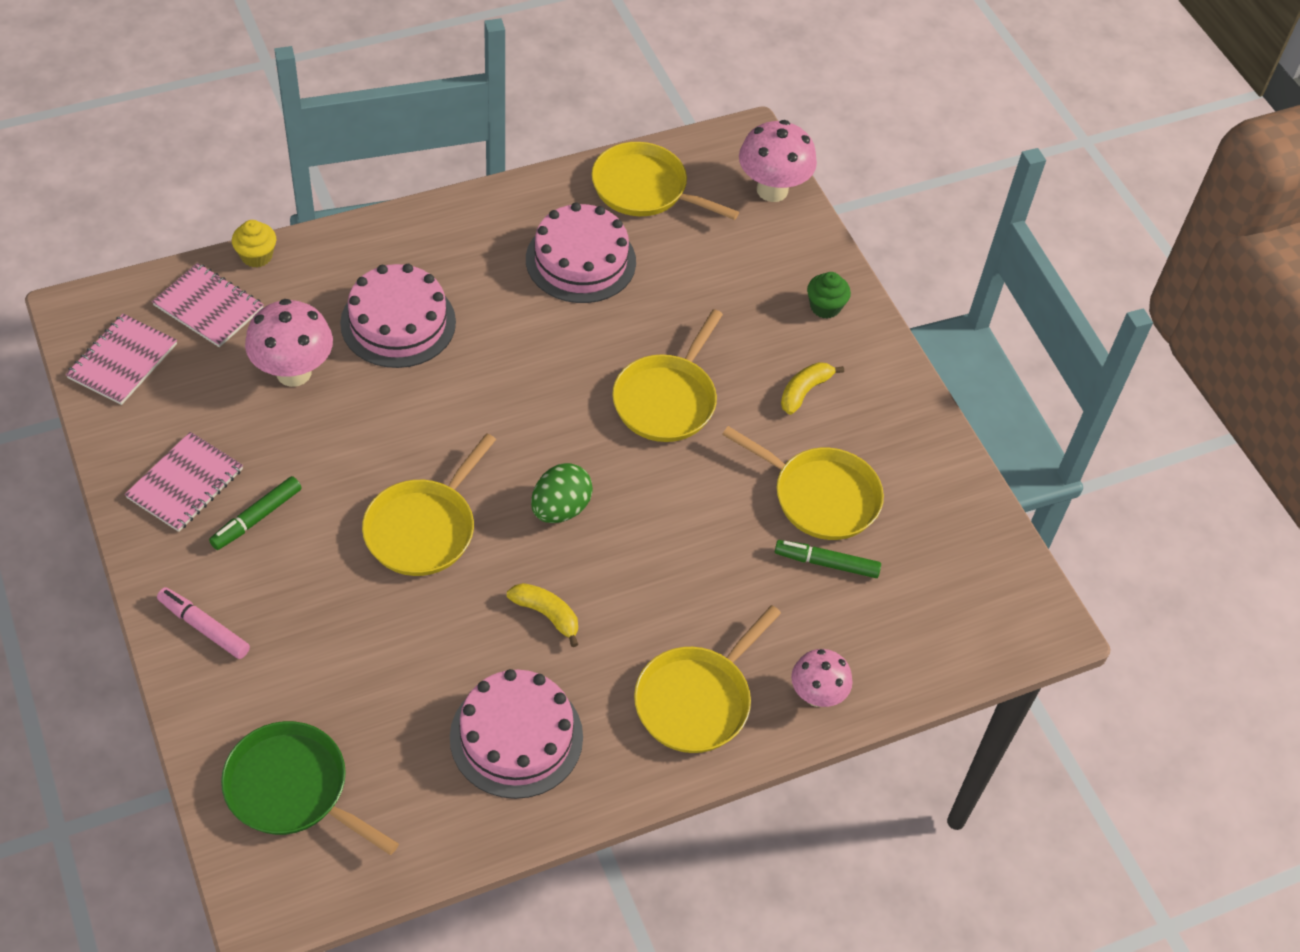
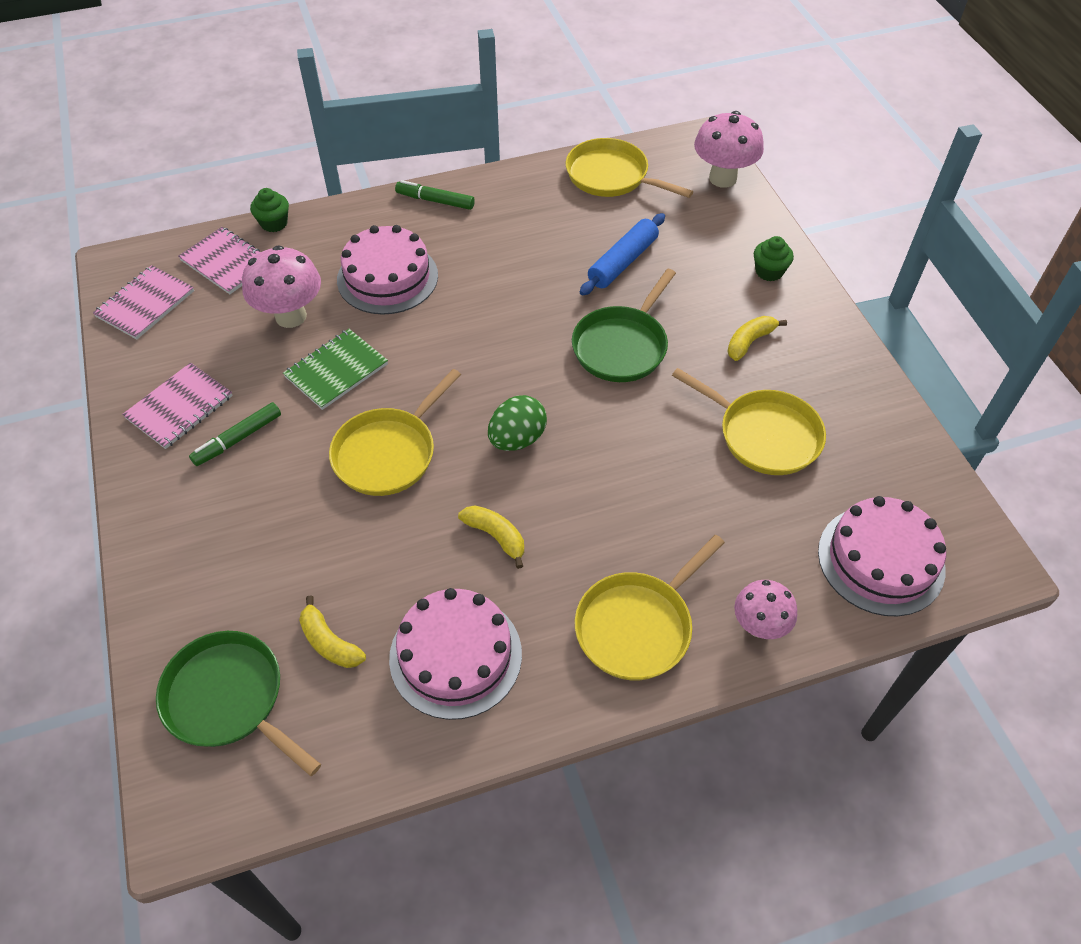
camera: 10 degrees right, 0 degrees up
(204, 627) = (172, 537): pink marker -> none
(256, 256) = (274, 223): yellow cupcake -> green cupcake
(354, 436) = (336, 370): none -> green notebook
(386, 729) = (329, 642): none -> yellow banana
(580, 260) = (552, 231): pink cake -> pink cake (881, 560)
(663, 298) = (623, 262): none -> blue rolling pin
(667, 399) = (622, 346): yellow pan -> green pan
(826, 563) = (769, 497): green marker -> green marker (435, 201)

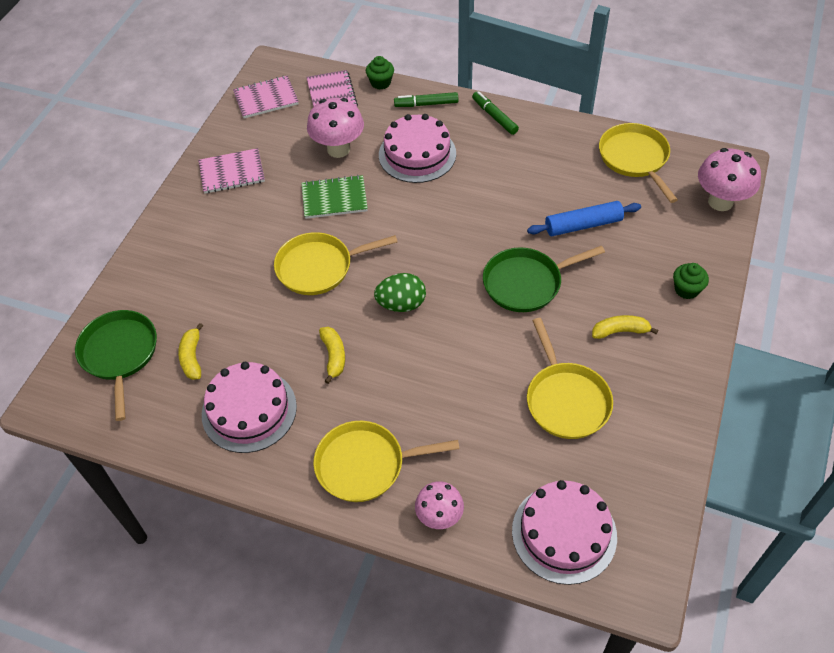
camera: 40 degrees right, 0 degrees up
(238, 439) = (246, 209): green marker -> green marker (426, 104)

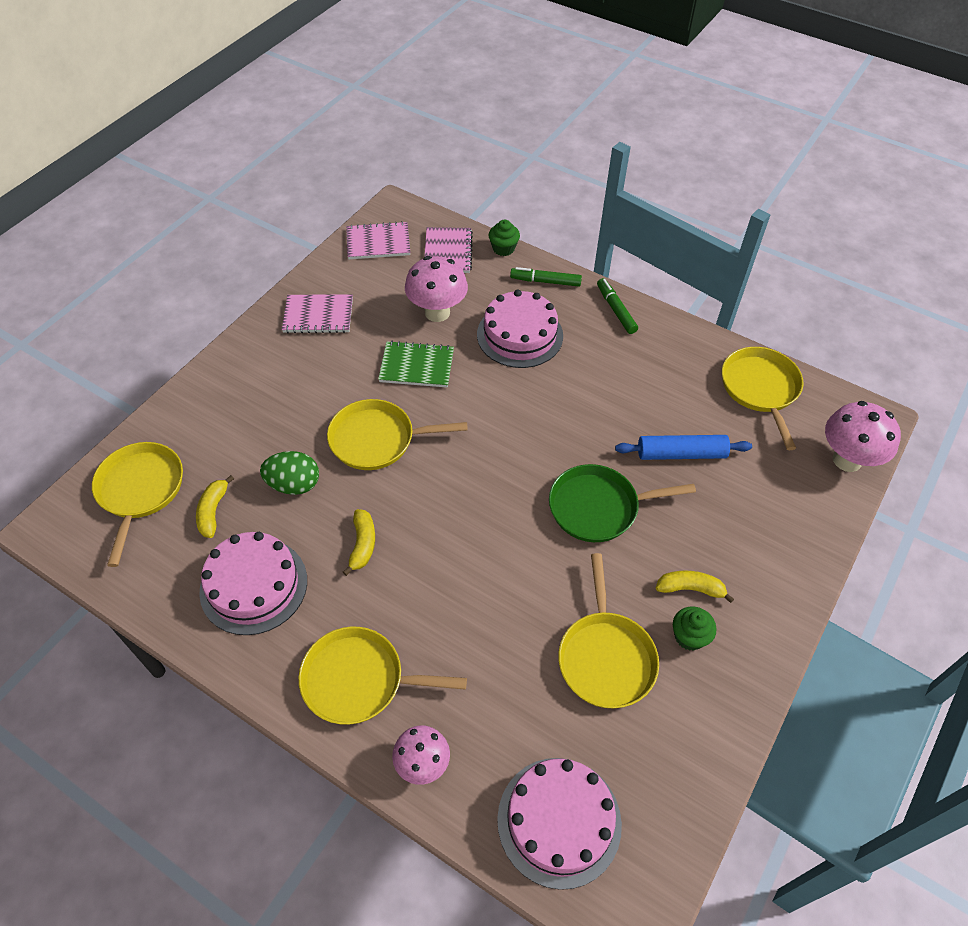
camera: 10 degrees right, 0 degrees up
(120, 354) = (140, 490): green pan -> yellow pan
(401, 304) = (453, 501): green egg -> green egg (294, 484)
(686, 289) = (781, 556): green cupcake -> green cupcake (689, 636)

